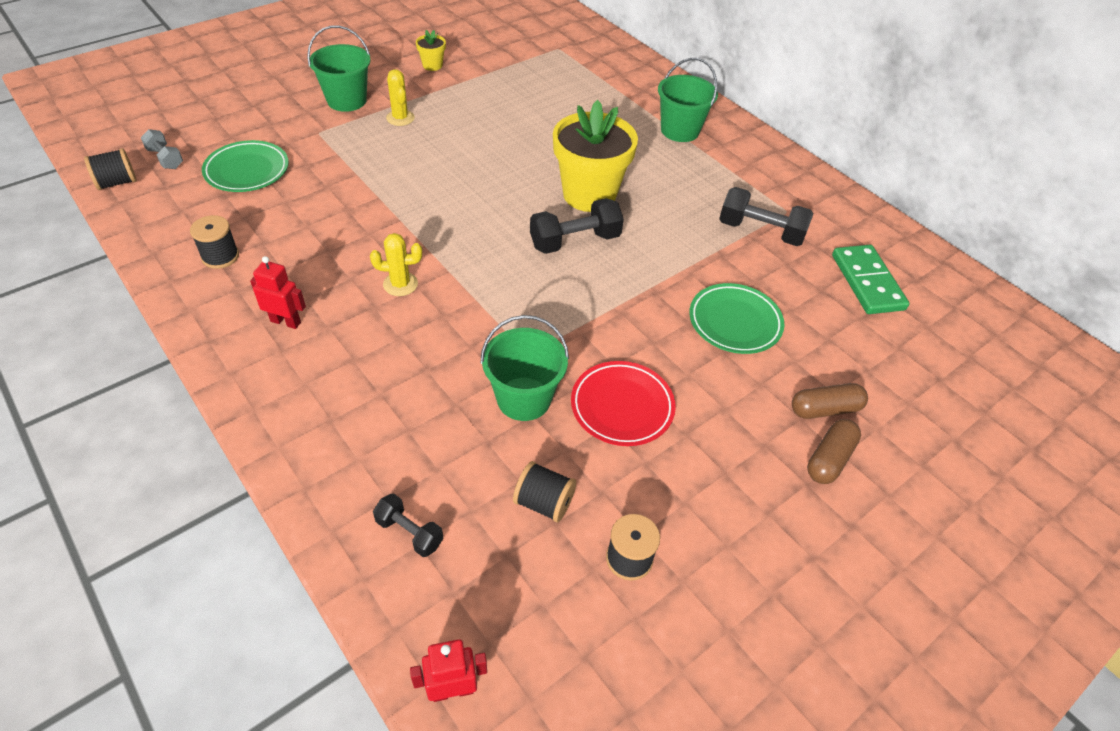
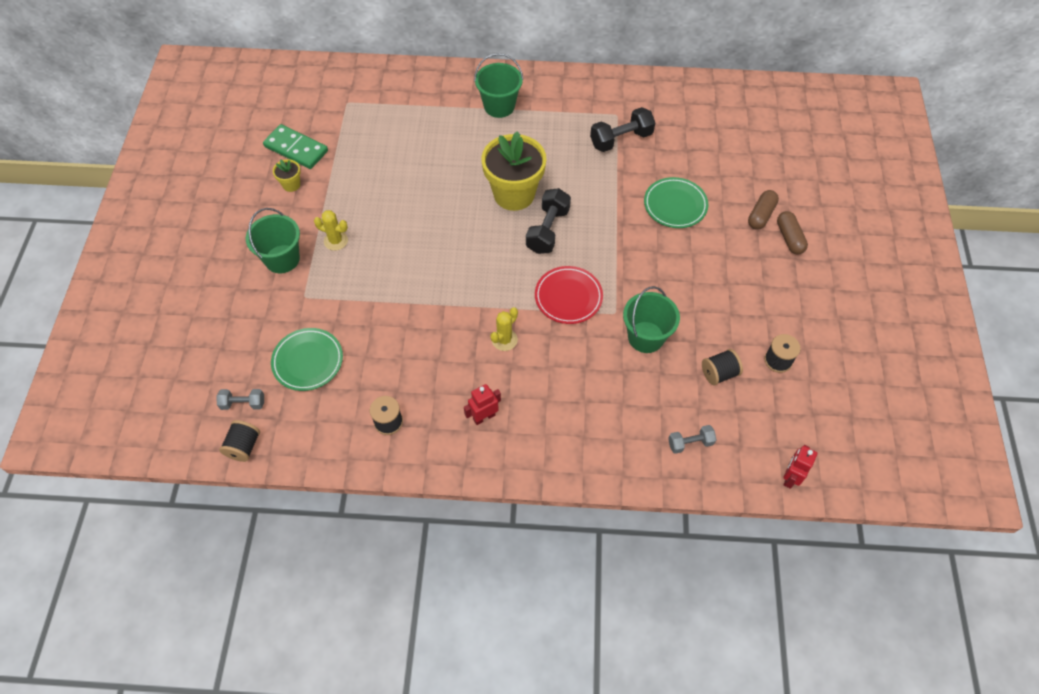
camera: 45 degrees left, 10 degrees up
(409, 532) = (690, 443): black dumbbell -> grey dumbbell
(622, 406) = (688, 297): red plate -> red plate (568, 297)
(867, 282) = (699, 126): green domino -> green domino (296, 149)

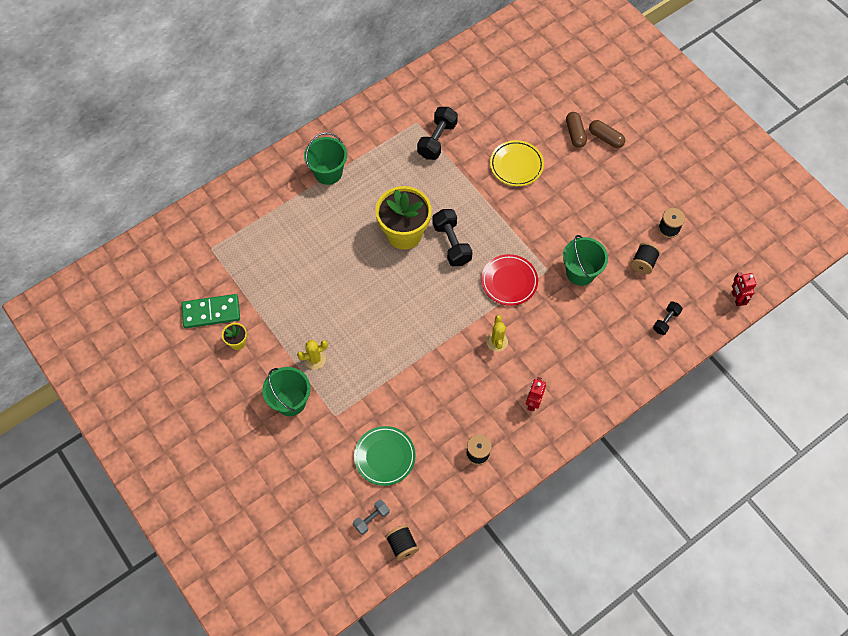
camera: 40 degrees left, 5 degrees up
(675, 205) = (516, 165): green plate -> yellow plate
(690, 443) = (666, 321): grey dumbbell -> black dumbbell

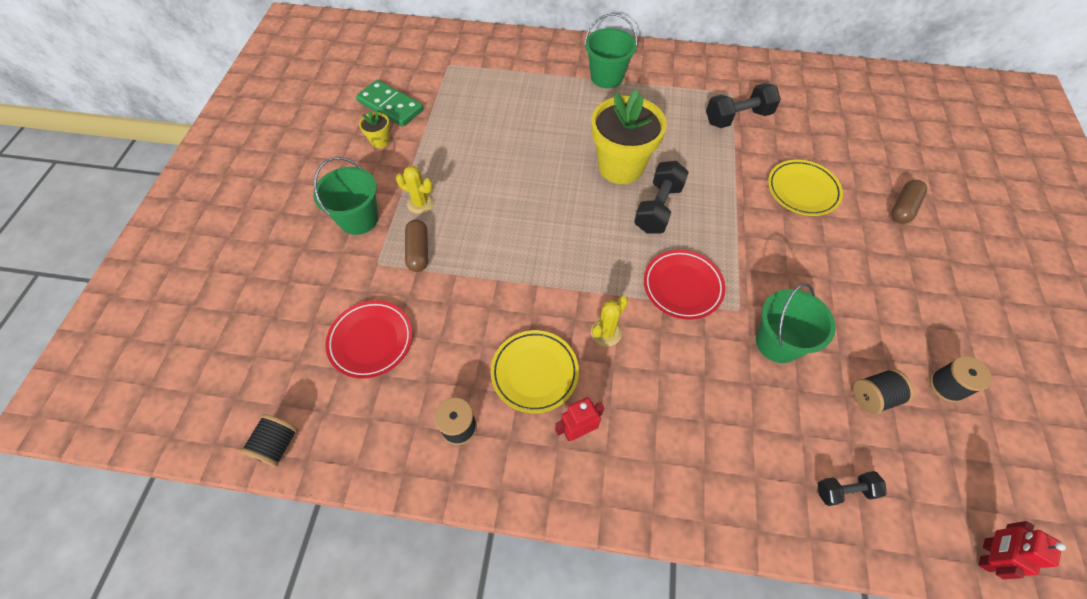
camera: 45 degrees right, 5 degrees down
(371, 519) = (286, 388): grey dumbbell -> none
(384, 457) = (371, 341): green plate -> red plate
(484, 394) = (534, 372): none -> yellow plate
(605, 138) = (940, 236): brown capsule -> brown capsule (418, 251)

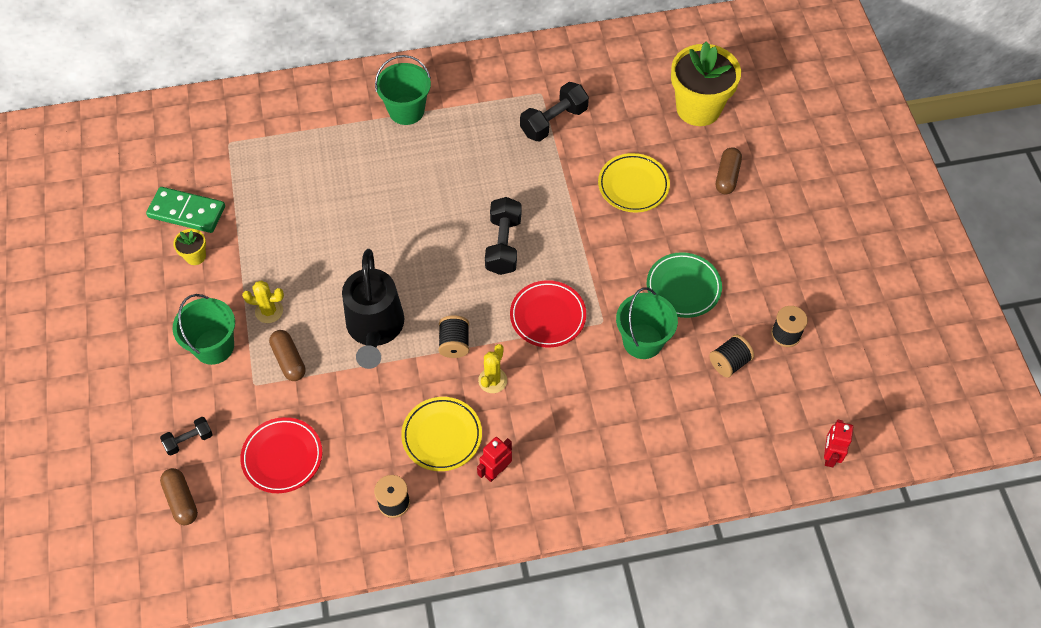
camera: 20 degrees left, 0 degrees up
(259, 351) = (181, 500): none -> brown capsule
(277, 445) = (241, 570): black spool -> black spool (454, 343)
(508, 248) = (375, 329): none -> black watering can
(620, 167) = (454, 211): yellow flower pot -> yellow flower pot (698, 108)
(835, 301) = (683, 287): none -> green plate
(844, 491) = (719, 445): black dumbbell -> black dumbbell (189, 440)

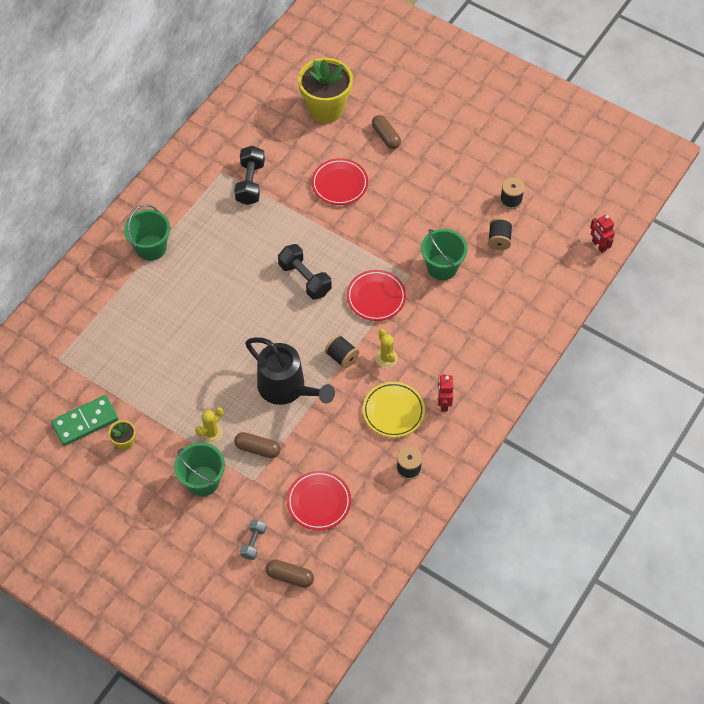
camera: 45 degrees left, 0 degrees up
(189, 440) = (253, 543): black dumbbell -> grey dumbbell
(633, 185) = (339, 184): yellow plate -> red plate
(683, 287) = (431, 219): green plate -> none

